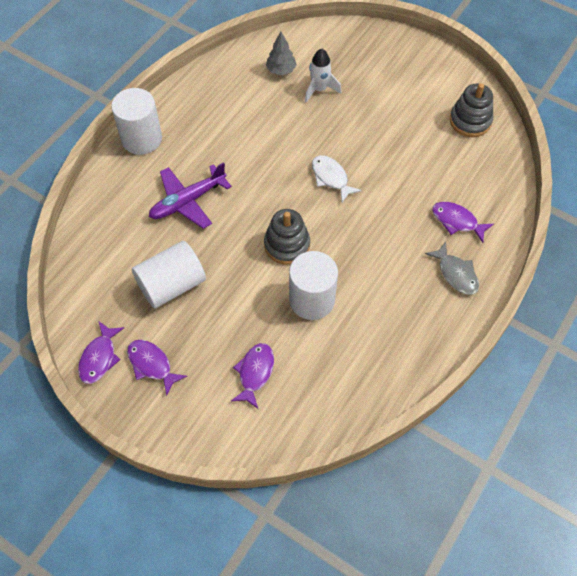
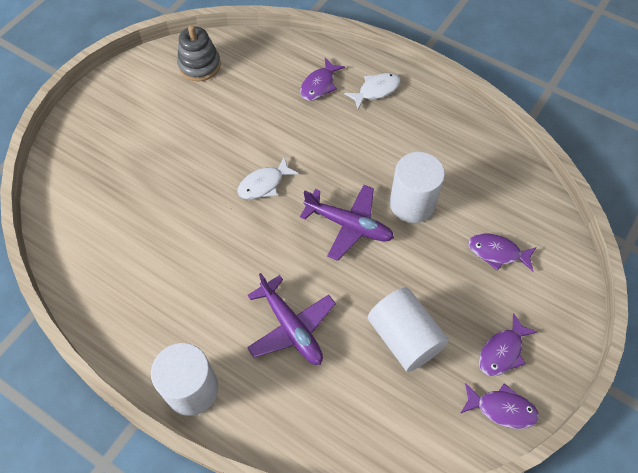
camera: 90 degrees left, 0 degrees up
(281, 70) = (102, 232): grey tree -> none
(287, 245) = (349, 225): grey stacking toy -> purple plane
(319, 89) = (139, 193): white rocket -> none
(456, 274) = (376, 90): grey fish -> white fish

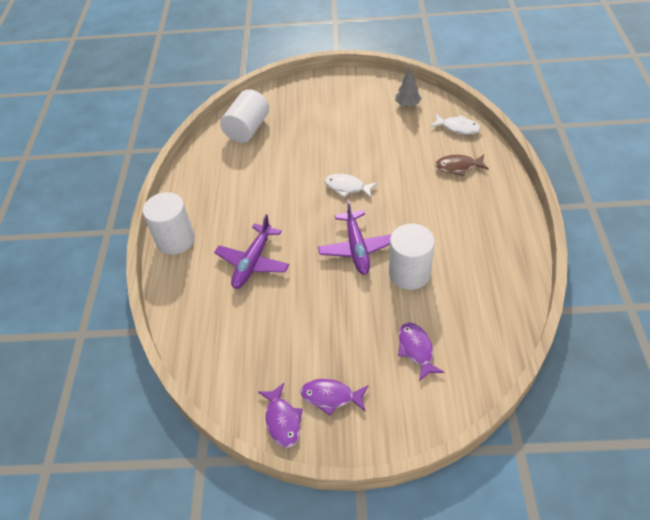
camera: 60 degrees right, 10 degrees down
(199, 65) = (407, 104): grey stacking toy -> grey tree
(319, 85) = (458, 167): purple fish -> brown fish
(376, 90) = (489, 198): white fish -> white fish (457, 128)
(404, 337) = (294, 328): white cylinder -> white cylinder (247, 129)

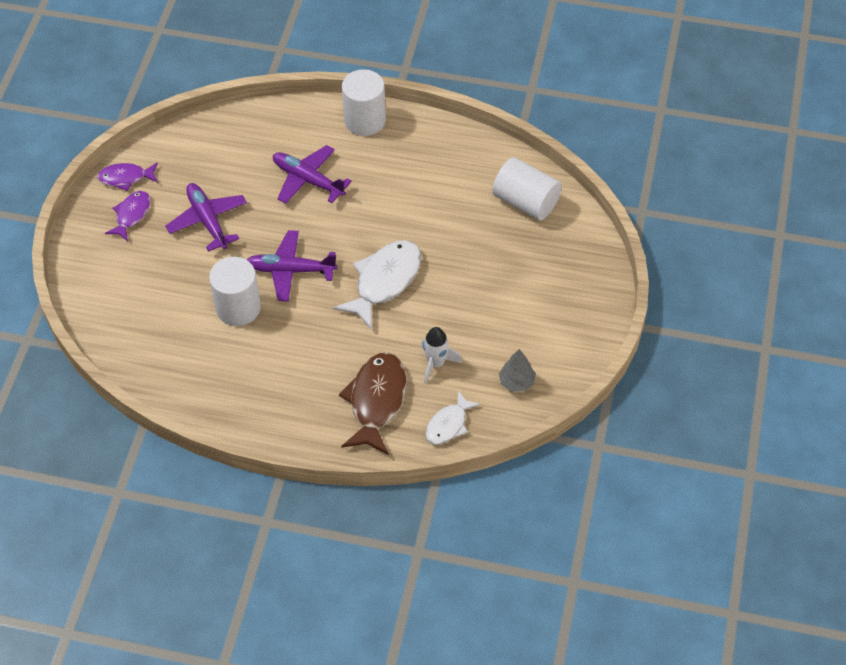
camera: 100 degrees right, 5 degrees up
(320, 326) = (208, 220): none -> purple plane
(347, 187) = (384, 281): white fish -> white fish, size x1.72
(410, 144) = (436, 364): none -> white rocket
(416, 349) = (149, 289): purple fish -> none
(458, 167) = (376, 401): brown fish -> brown fish, size x1.72

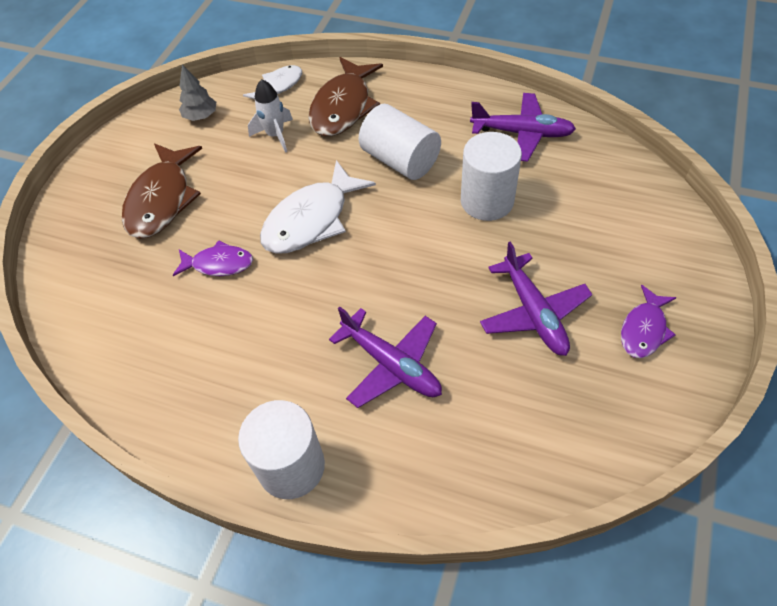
camera: 170 degrees left, 0 degrees up
(126, 178) = (667, 391): purple fish -> purple fish (219, 264)
(290, 270) = (423, 239): purple plane -> purple plane (522, 133)
(519, 291) = (162, 200): none -> brown fish
(526, 202) = (107, 307): white cylinder -> white cylinder (400, 160)

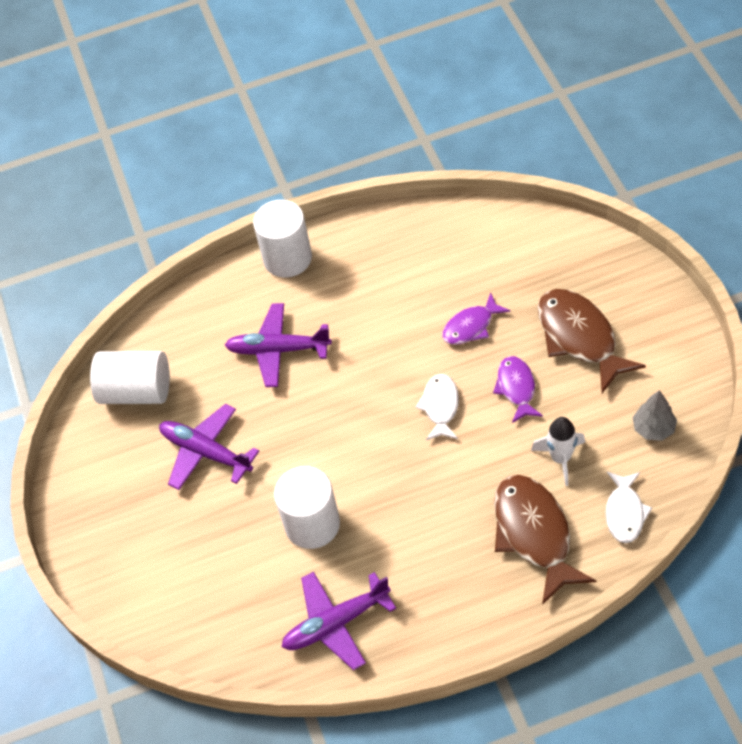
camera: 145 degrees right, 0 degrees up
(311, 219) = (440, 406): white fish -> white fish, size x0.58
(400, 160) = (422, 512): white cylinder -> white cylinder (136, 391)
(644, 329) = (118, 494): purple fish -> purple fish (516, 388)

